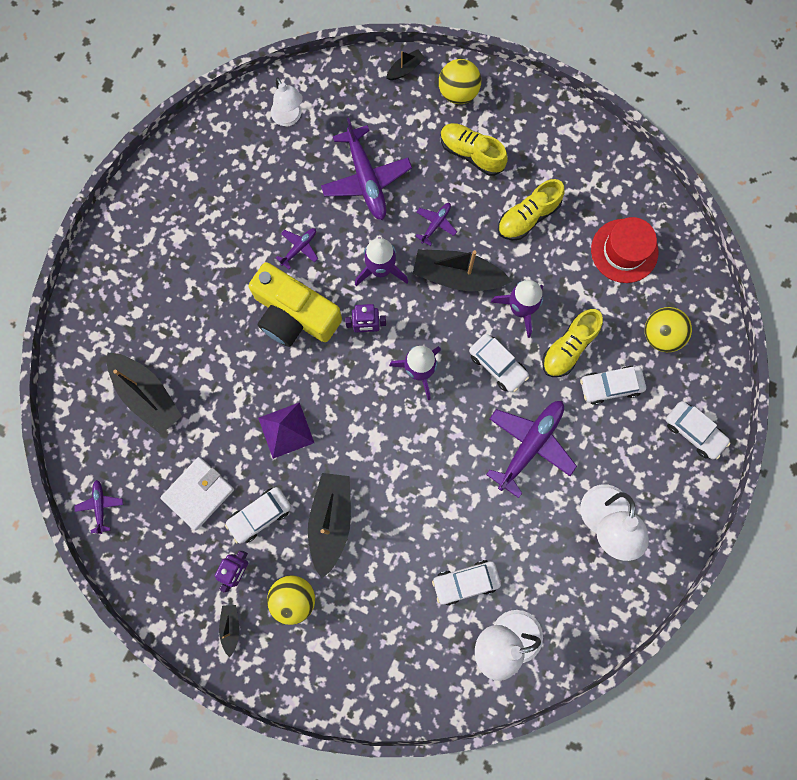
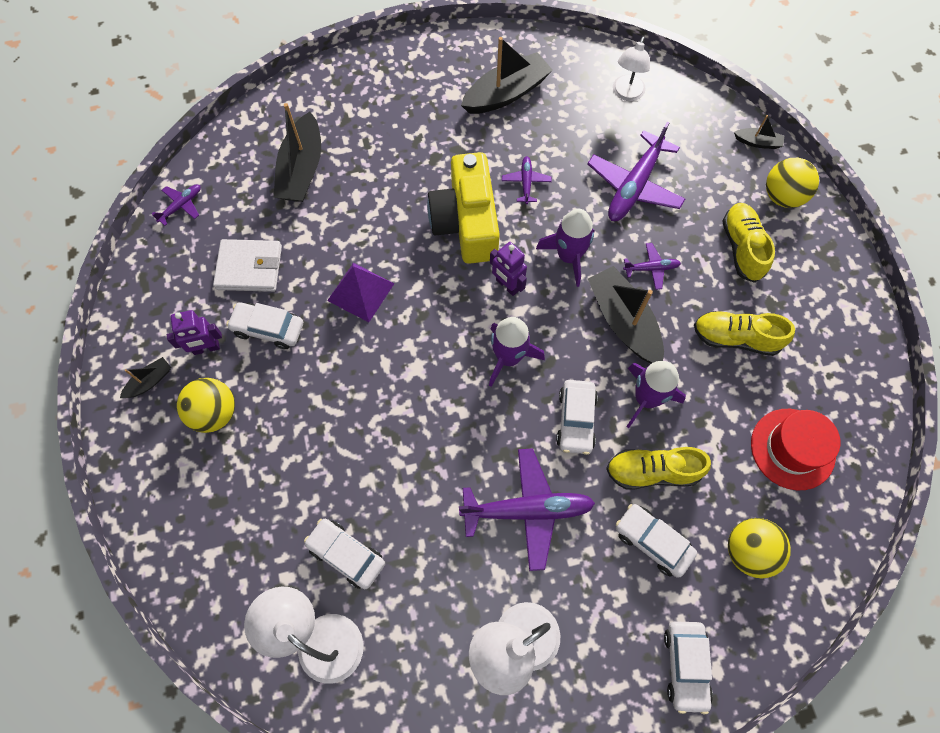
camera: 50 degrees right, 10 degrees down
(299, 248) = (526, 182): purple plane -> purple plane turned 90 degrees counterclockwise
(331, 521) = (309, 390): black boat -> black boat (506, 93)

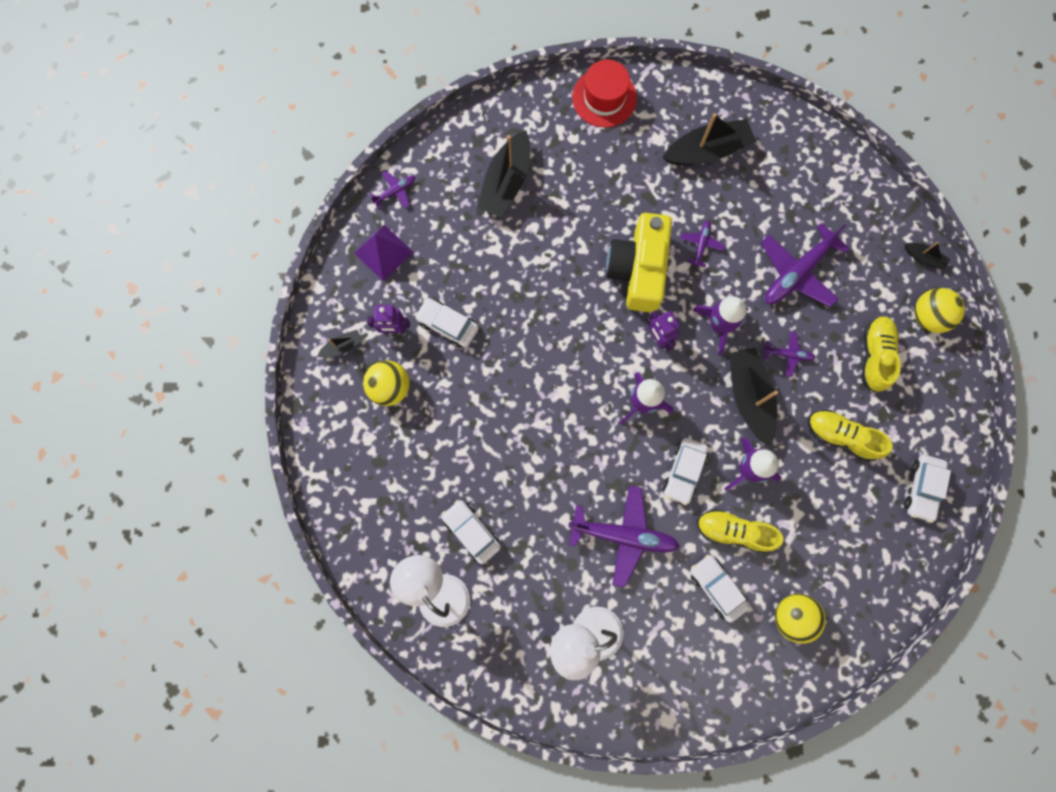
camera: 15 degrees right, 10 degrees up
(249, 267) = (442, 265): white wallet -> none
(360, 292) = (532, 311): purple pyramid -> purple pyramid (383, 252)
(626, 94) = (818, 178): white lamp -> none
(685, 666) = (713, 689): white car -> white car (922, 489)
(792, 449) = (857, 544): red hat -> red hat (604, 98)

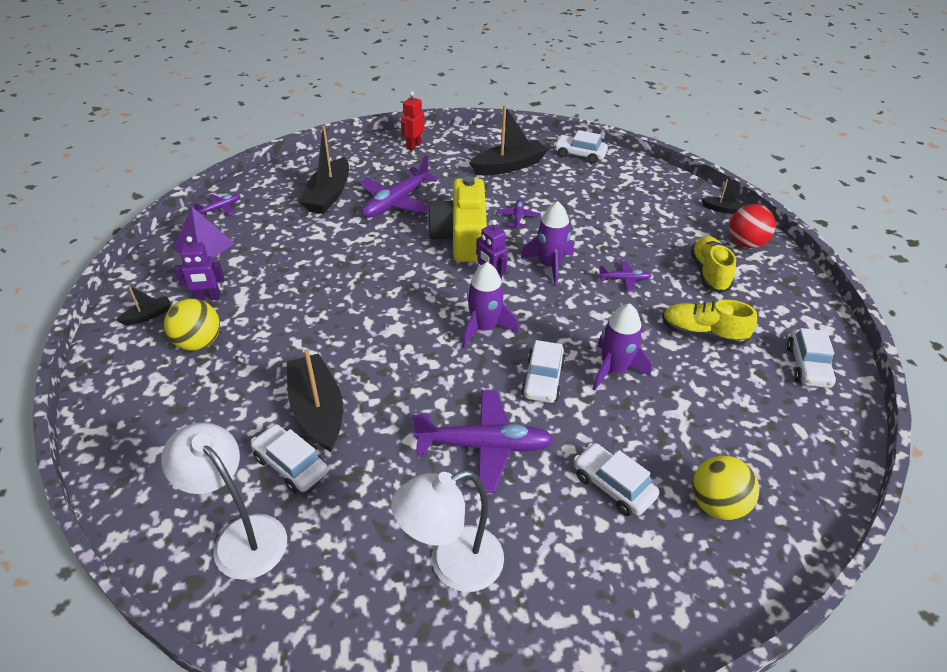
camera: 10 degrees left, 35 degrees down
(447, 325) = (268, 290): white car -> white car (579, 155)
(604, 98) = (413, 146): red hat -> red robot
(734, 531) = (616, 427): yellow shoe -> none
(749, 397) = (596, 313): black boat -> black boat (317, 410)
(797, 272) = (613, 226): purple plane -> purple plane (396, 202)
(928, 316) = (745, 243): yellow ball -> red ball

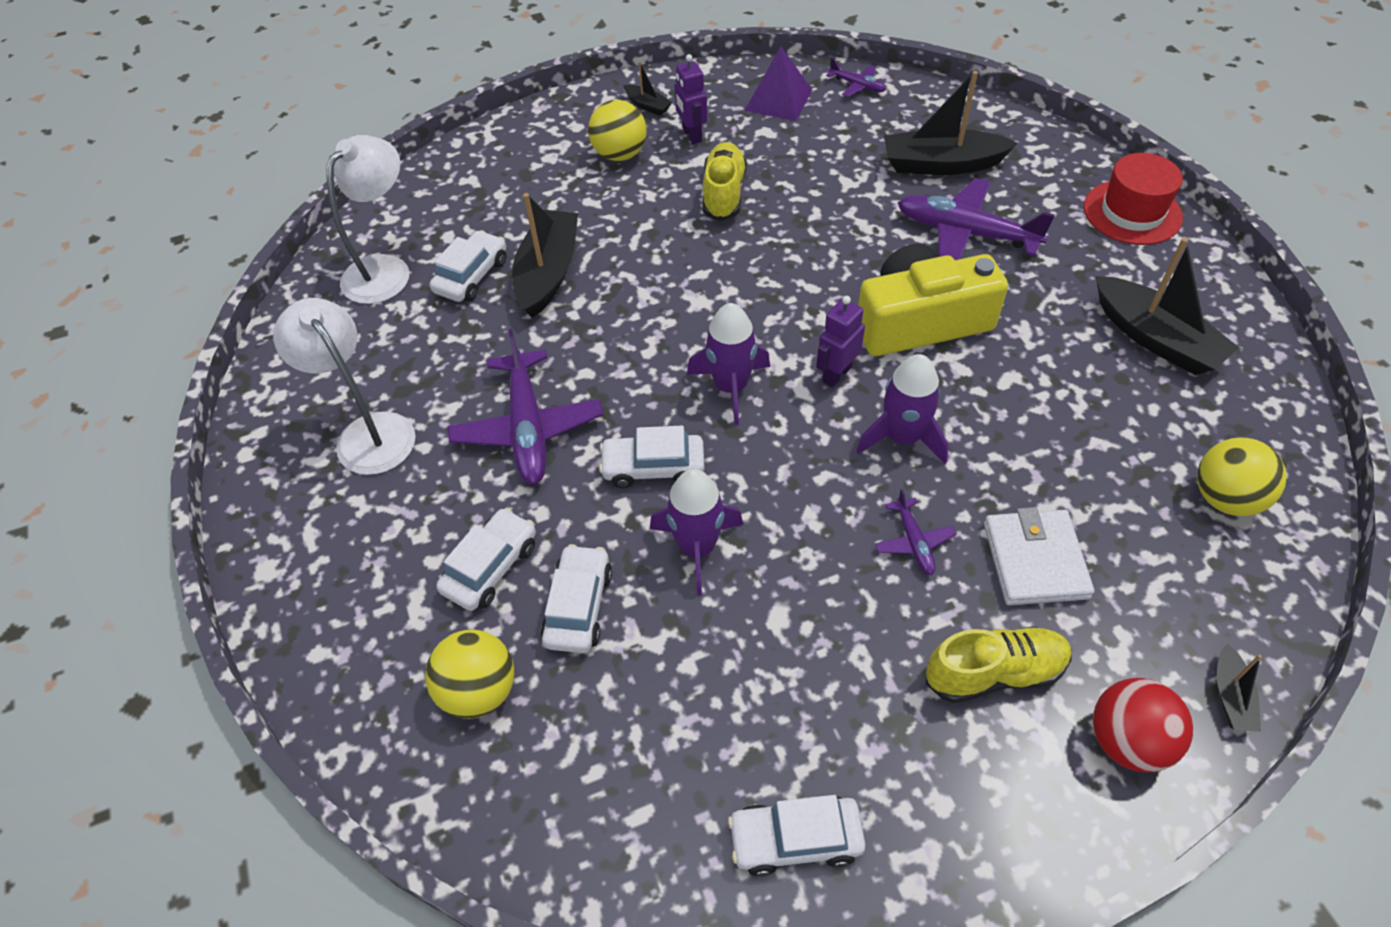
camera: 80 degrees right, 10 degrees up
(317, 410) = (548, 273): black boat -> black boat turned 45 degrees counterclockwise
(413, 146) = (1132, 212): red robot -> red hat
(518, 217) = (1009, 377): purple plane -> none
(579, 155) = (1270, 432): white car -> white car (578, 606)
(615, 178) = (1225, 498): none -> yellow ball
(643, 242) = (1035, 560): none -> white wallet
(703, 333) = (820, 666): yellow shoe -> yellow shoe (723, 193)

